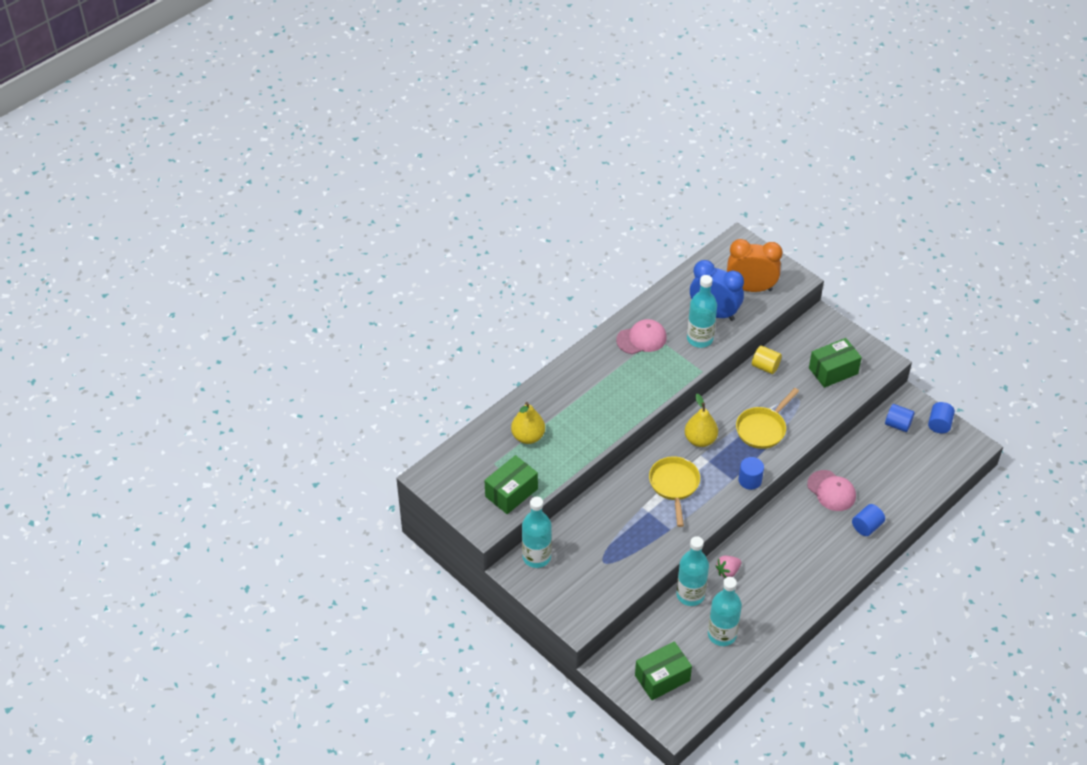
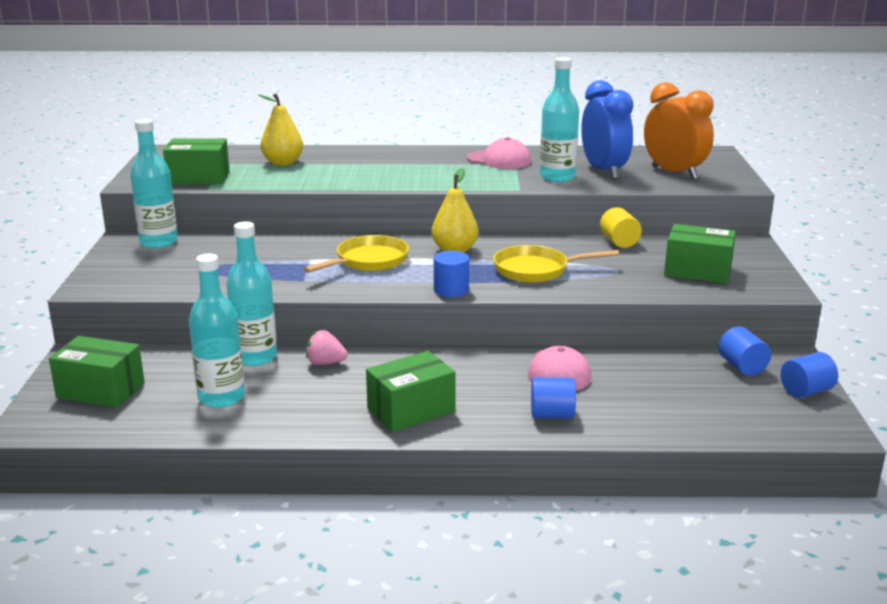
camera: 45 degrees right, 25 degrees down
(810, 572) = (411, 410): none -> green box

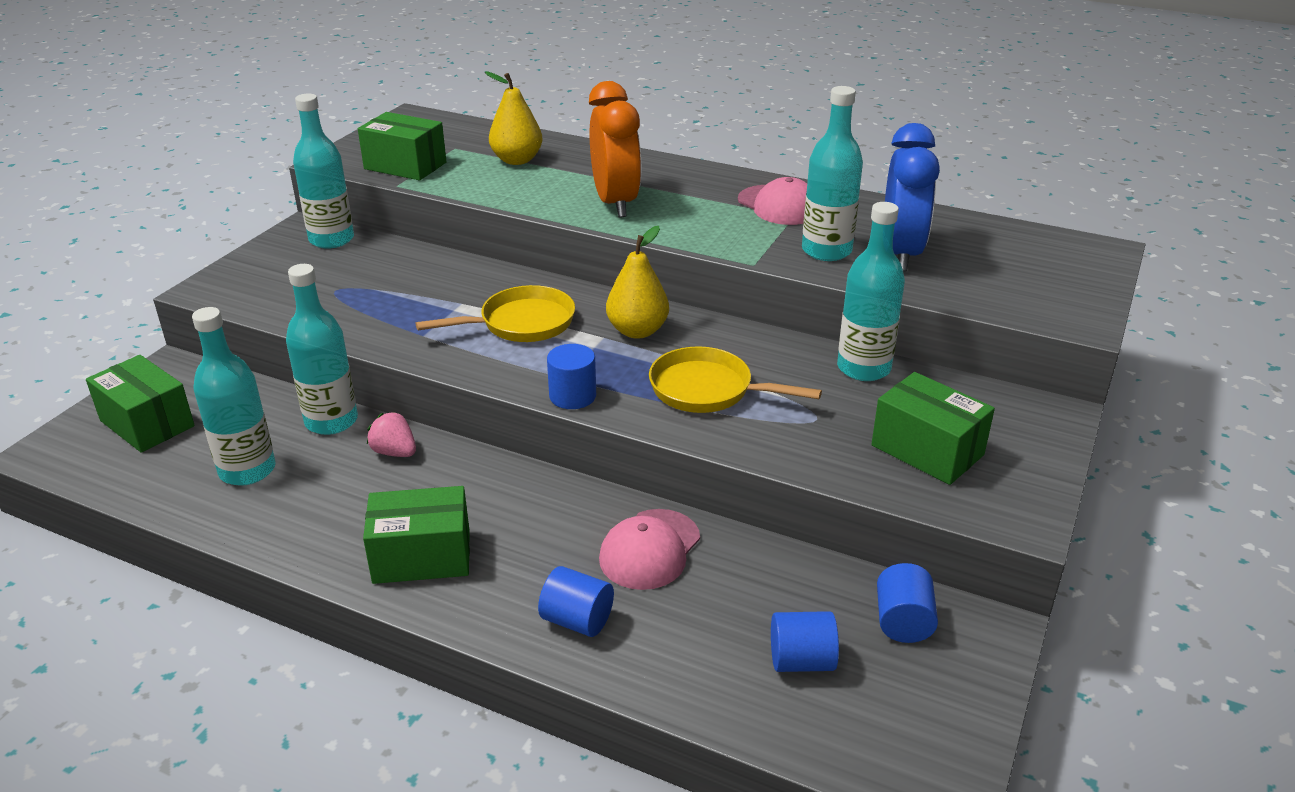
camera: 25 degrees right, 10 degrees up
(619, 242) = (863, 368): yellow cylinder -> turquoise bottle
(674, 173) = (1000, 278): orange clock -> orange clock (615, 203)
(806, 391) = (960, 698): blue cylinder -> blue cylinder (801, 661)

